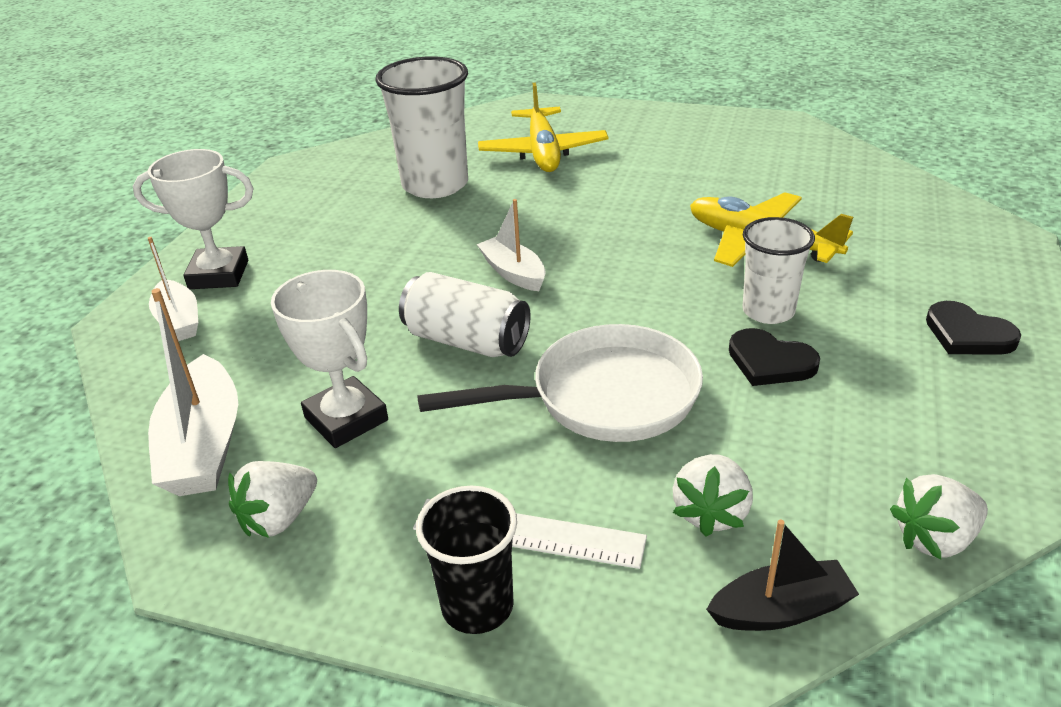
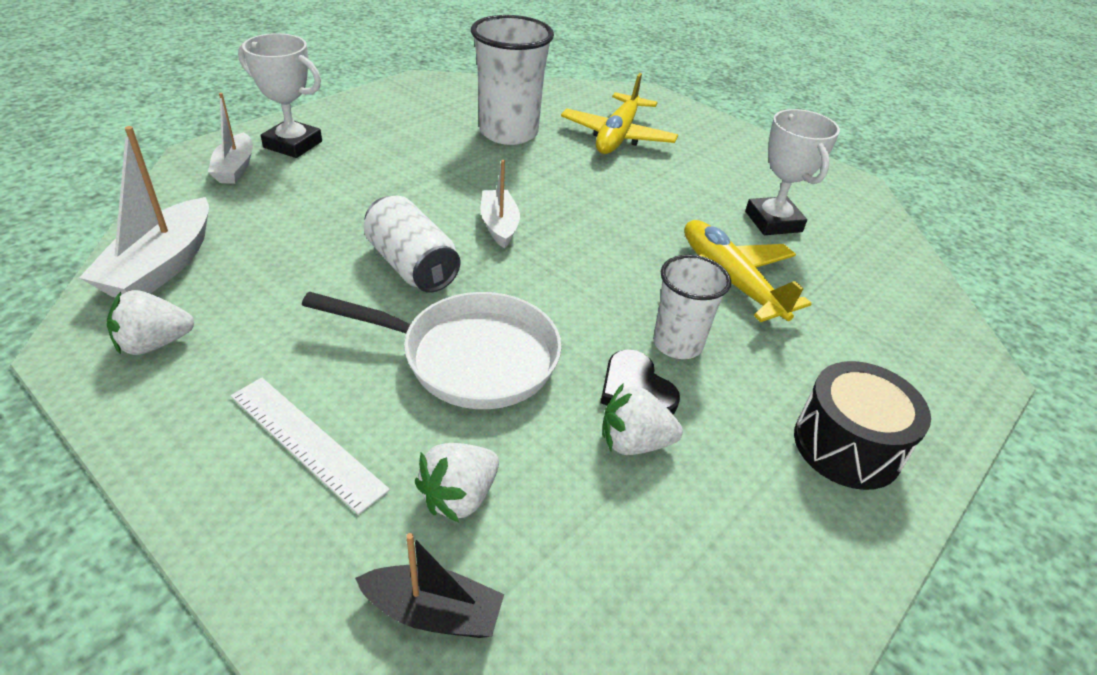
camera: 20 degrees right, 5 degrees up
(346, 419) = (270, 289): white trophy -> white trophy (773, 222)
(477, 606) = (215, 481): black cup -> none
(935, 539) = (629, 622): white strawberry -> white strawberry (634, 442)
(968, 334) = (847, 445): black heart -> black drum

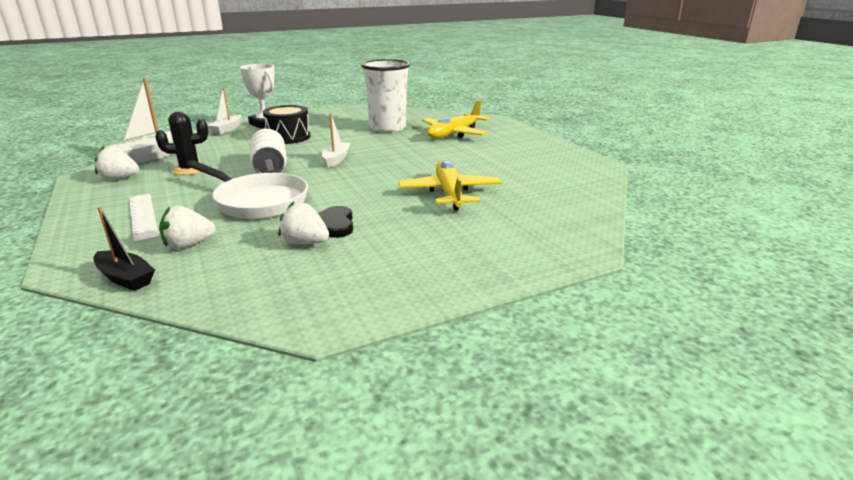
camera: 25 degrees right, 15 degrees down
(271, 294) = (189, 170): none -> black cactus
(677, 344) = (382, 212): white cup -> none
(773, 222) = (514, 174): white trophy -> none
(847, 445) = (438, 265): black drum -> black drum (288, 137)

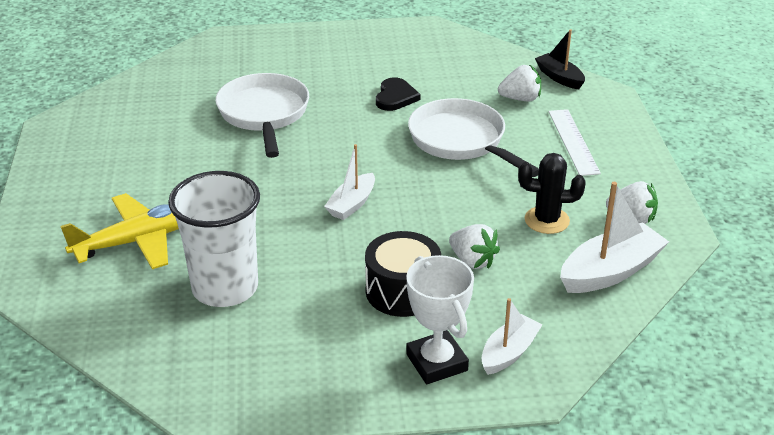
camera: 160 degrees left, 10 degrees up
(270, 168) = (442, 202): white can -> none
(305, 243) = (424, 83): white strawberry -> white strawberry (472, 261)
(449, 193) = (264, 114): yellow plane -> white pan

